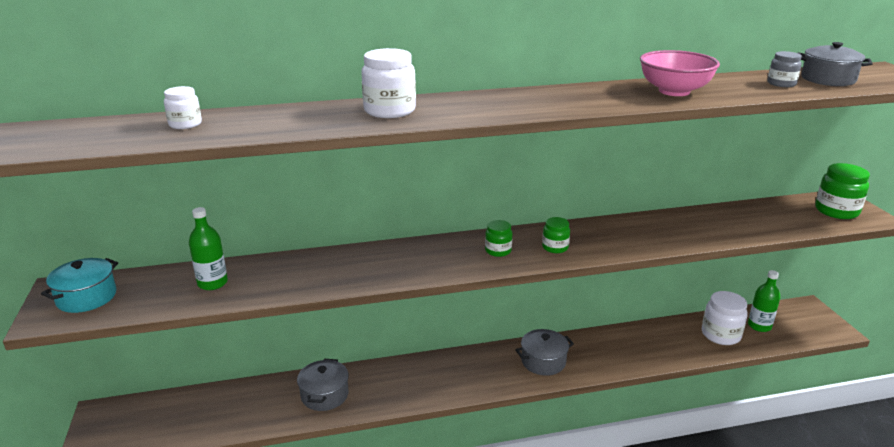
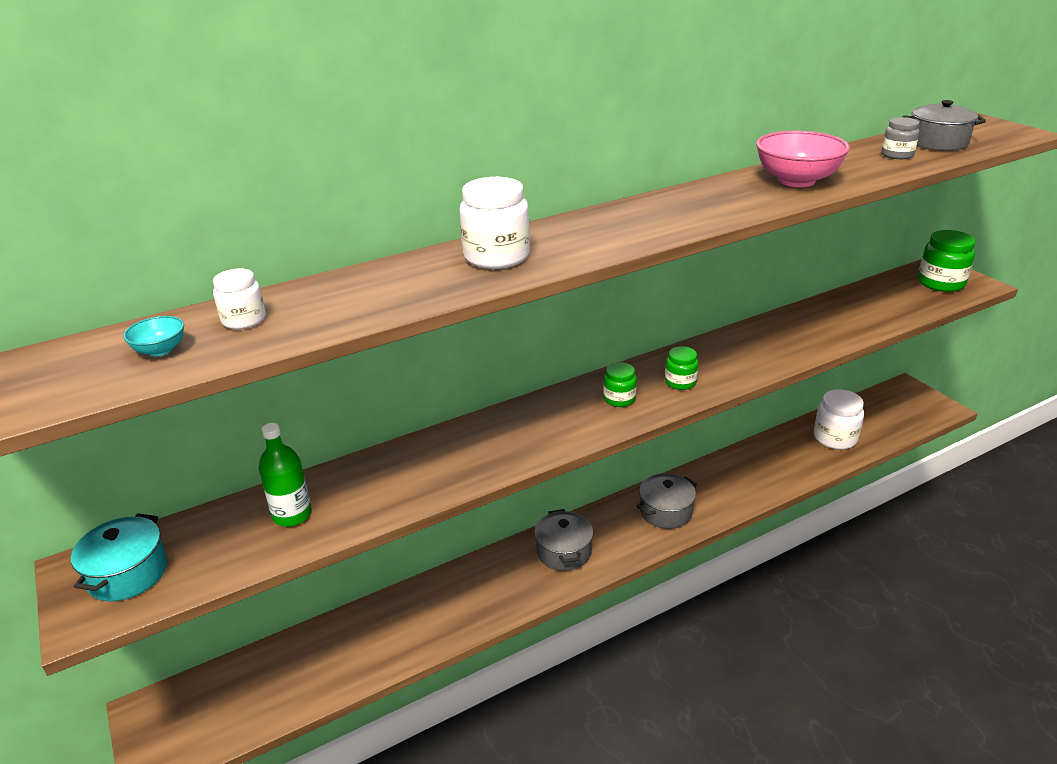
camera: 15 degrees left, 5 degrees up
(118, 133) = (160, 350): none -> turquoise bowl
(324, 395) = (432, 613): grey pot -> grey pot (564, 552)
(759, 326) = (868, 419): green bottle -> none

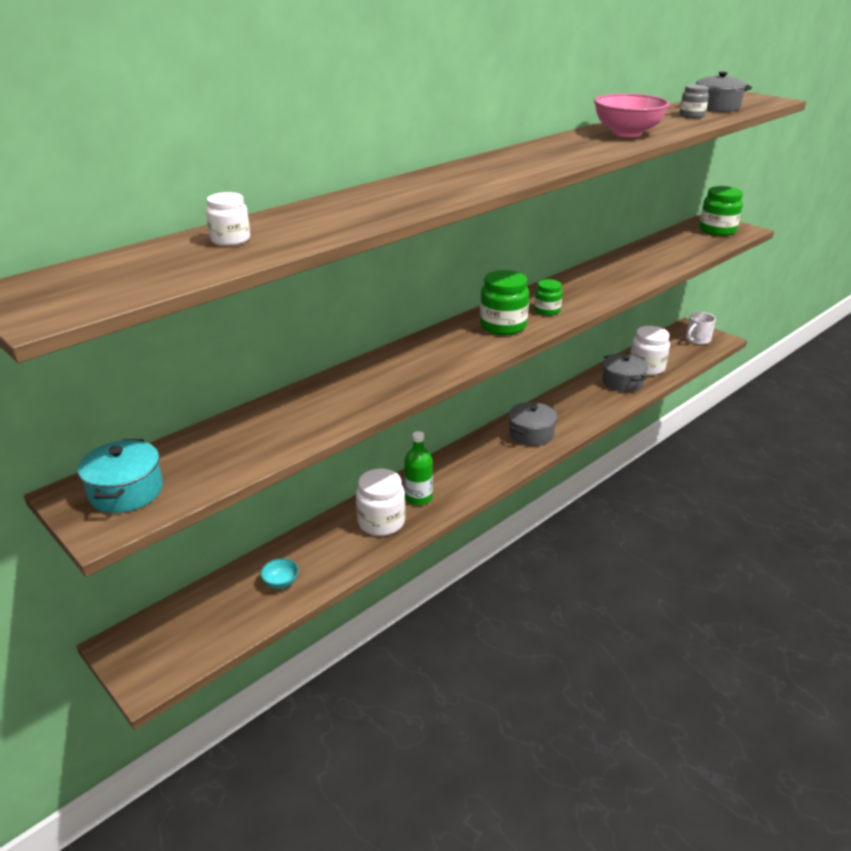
camera: 15 degrees left, 0 degrees up
(160, 350) = (170, 263): turquoise bowl -> turquoise bowl (281, 582)
(292, 515) = (259, 433): green bottle -> green bottle (418, 498)
(496, 257) = (420, 189): white jar -> white jar (381, 522)
(564, 552) = (457, 473): grey pot -> grey pot (622, 382)
(619, 399) = (503, 326): green jar -> green jar, size x1.71
(911, 406) = (697, 340): none -> white mug

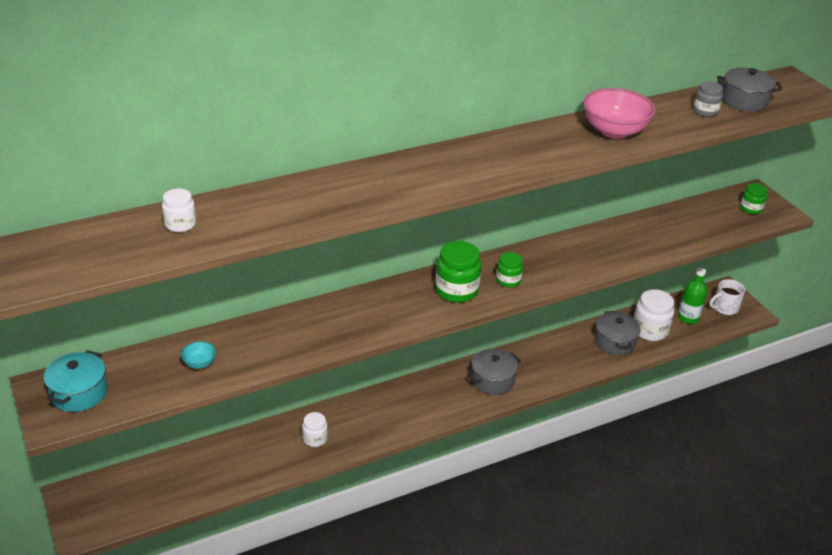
camera: 15 degrees right, 5 degrees up
(281, 582) = (210, 474): turquoise bowl -> turquoise bowl (199, 363)
(381, 522) = (315, 438): white jar -> white jar, size x0.59
(418, 498) = (357, 422): green bottle -> green bottle (688, 318)
(717, 230) = (751, 209): green jar -> green jar, size x0.59

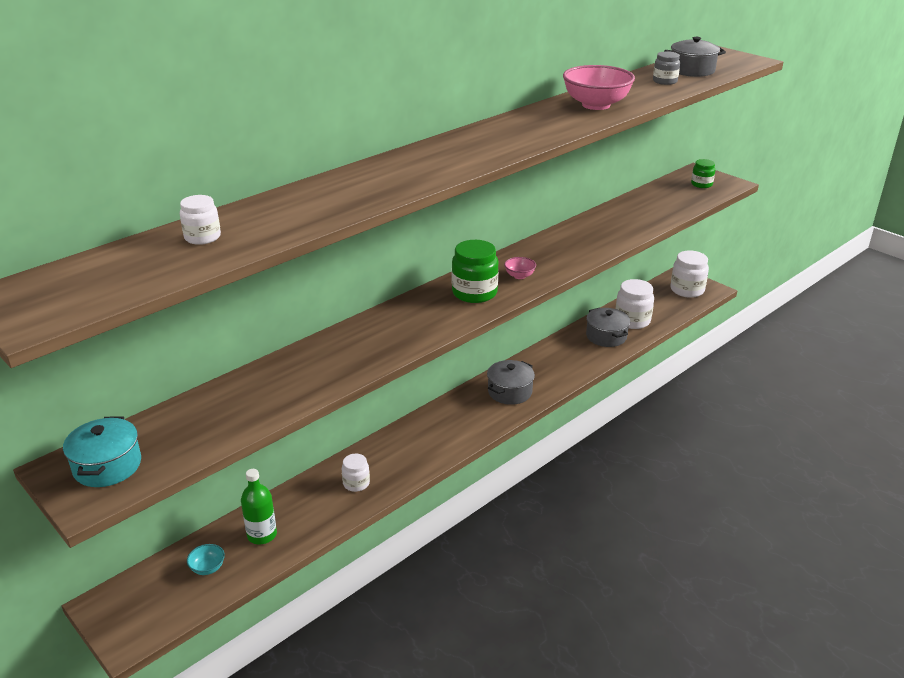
camera: 15 degrees left, 5 degrees down
(199, 363) = (237, 408): turquoise bowl -> turquoise bowl (208, 568)
(508, 280) = (519, 276): green jar -> pink bowl
(688, 318) = (660, 304): green bottle -> green bottle (262, 535)
(724, 308) = (687, 290): white mug -> white jar

